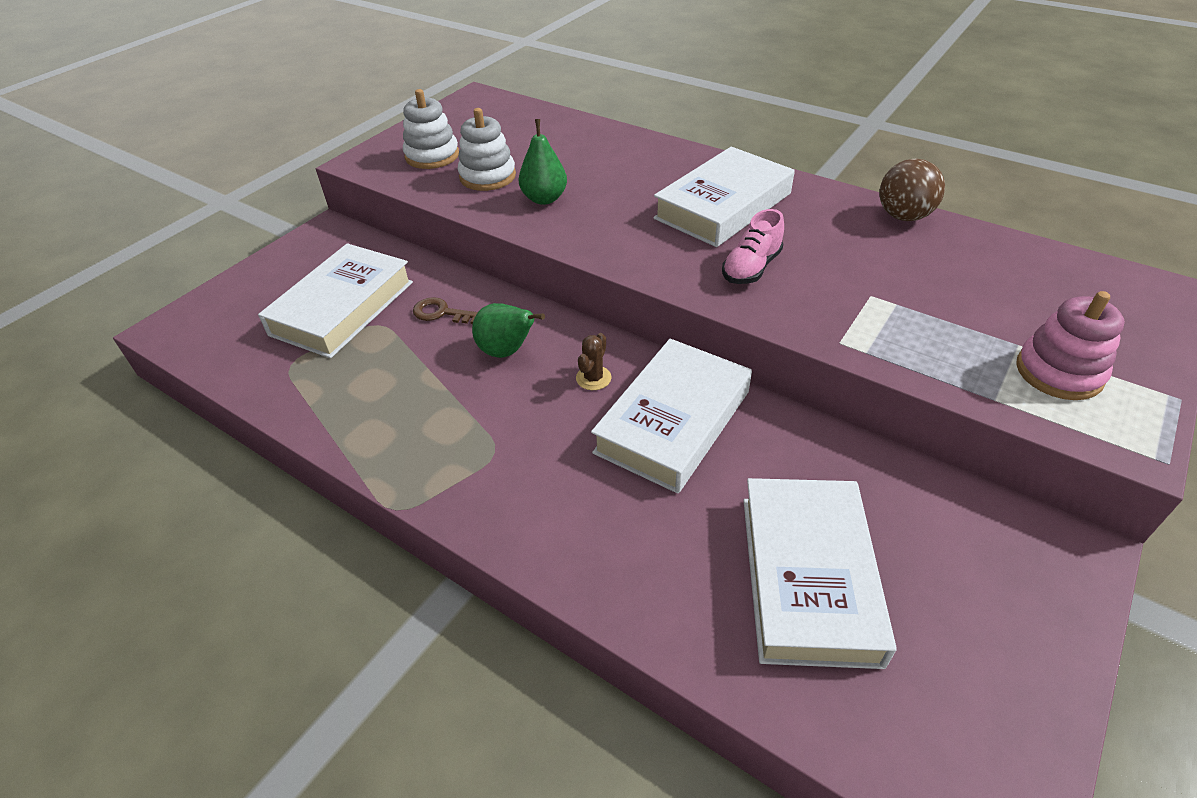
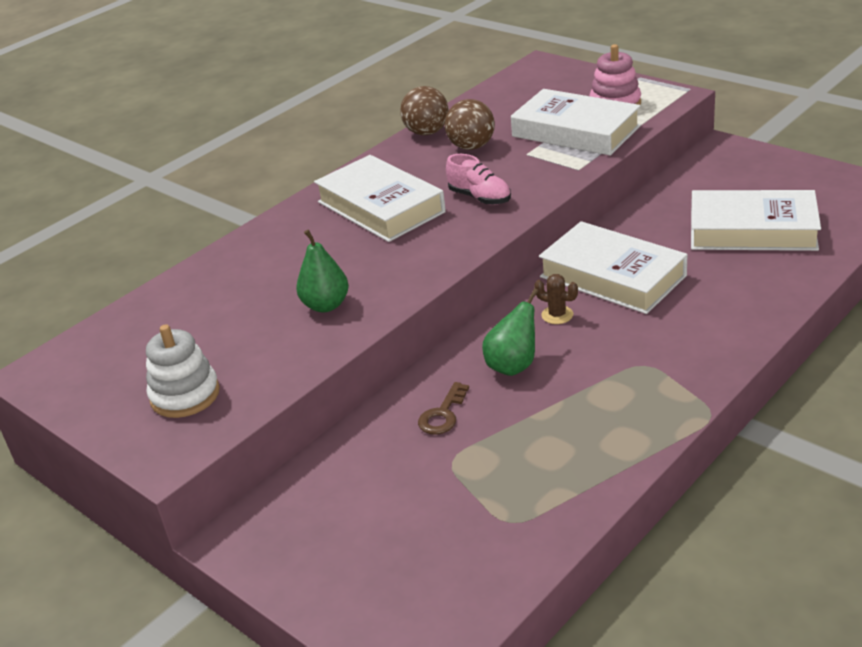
camera: 80 degrees left, 10 degrees down
(343, 308) = (415, 494): white book -> white book (575, 131)
(487, 176) = (259, 347): white stacking toy -> none
(876, 251) = (471, 147): none -> brown ball

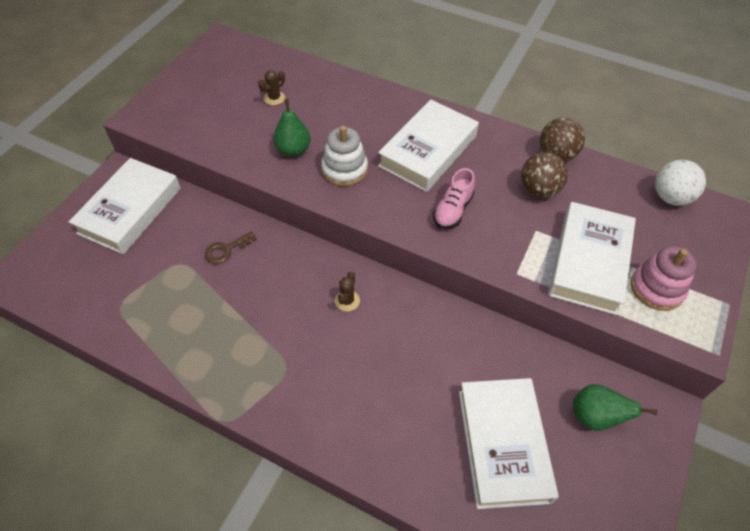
camera: 70 degrees right, 20 degrees up
(185, 395) = (197, 108): white stacking toy -> white stacking toy (344, 169)
(211, 320) = (274, 98): none -> brown cactus
(443, 415) = (226, 250): brown key -> brown key turned 45 degrees counterclockwise
(510, 84) = (670, 197): none -> white ball
(513, 366) = (281, 282): green pear -> green pear (595, 417)
(612, 276) = (406, 333): white book -> white book (130, 210)

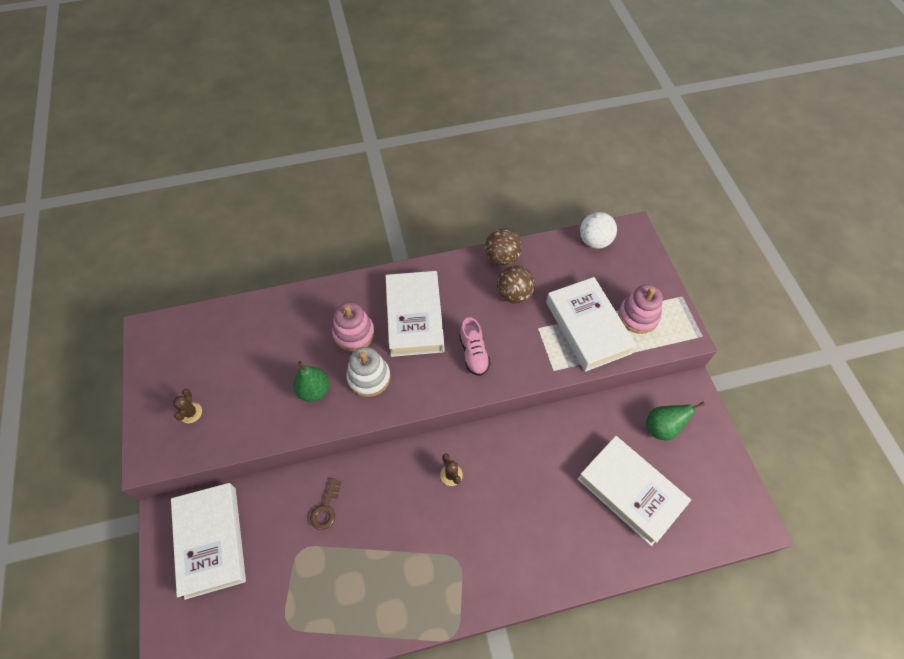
camera: 40 degrees left, 5 degrees up
(274, 98) = (252, 355): brown cactus -> brown cactus (191, 413)
(365, 131) = (354, 333): none -> pink stacking toy

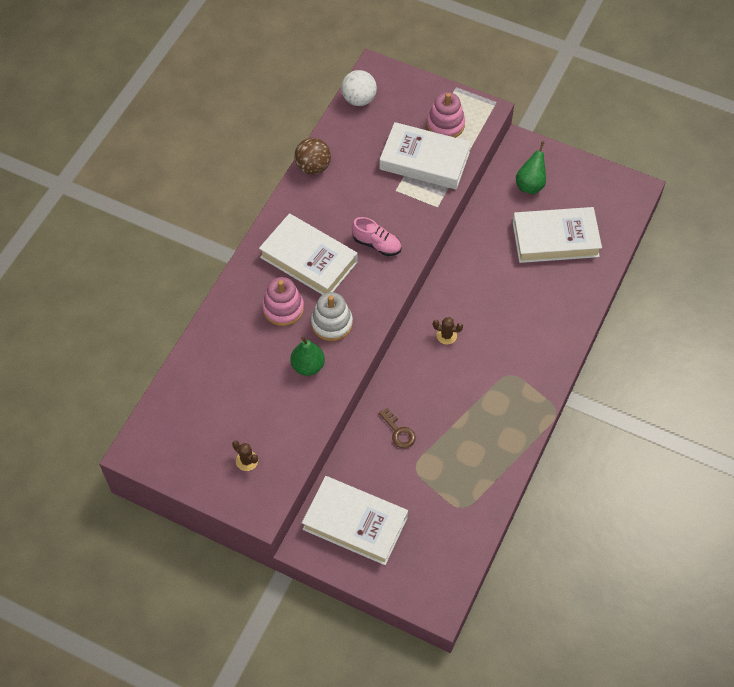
camera: 50 degrees left, 0 degrees up
(514, 294) = (353, 183): brown ball -> none

